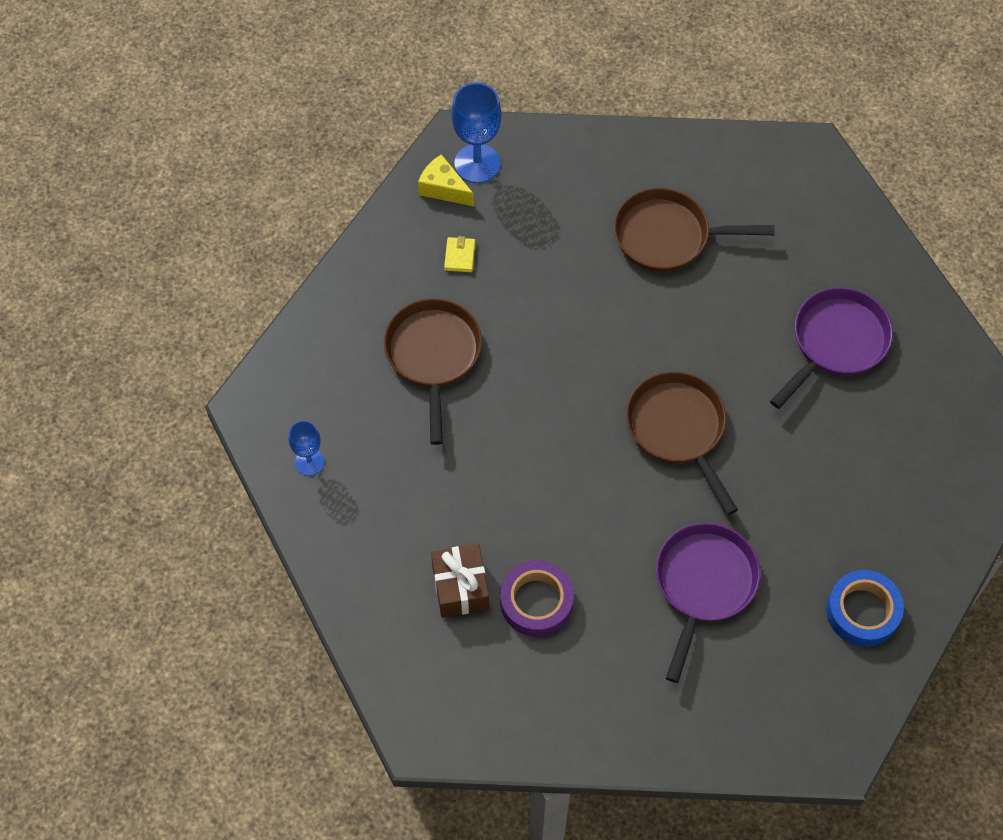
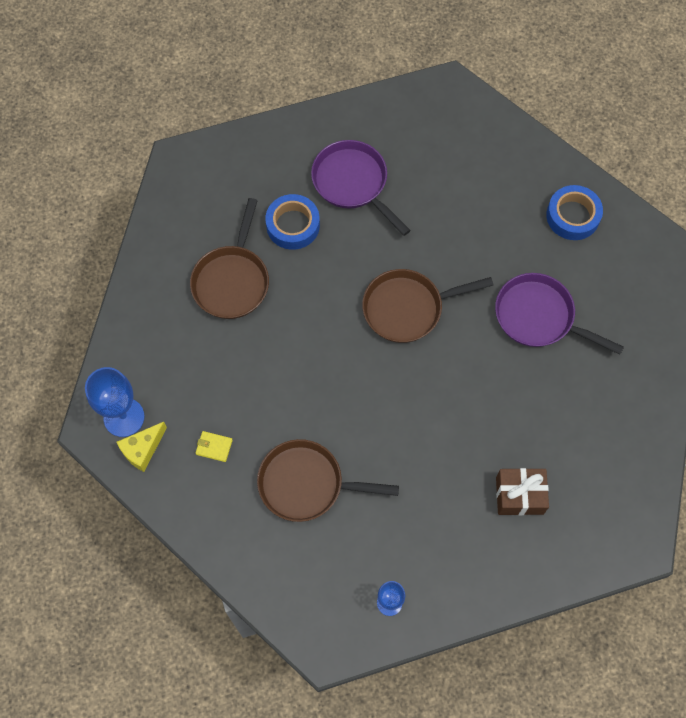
camera: 80 degrees left, 5 degrees up
(536, 602) = (539, 439): purple tape -> none
(758, 286) = (293, 225): none -> blue tape

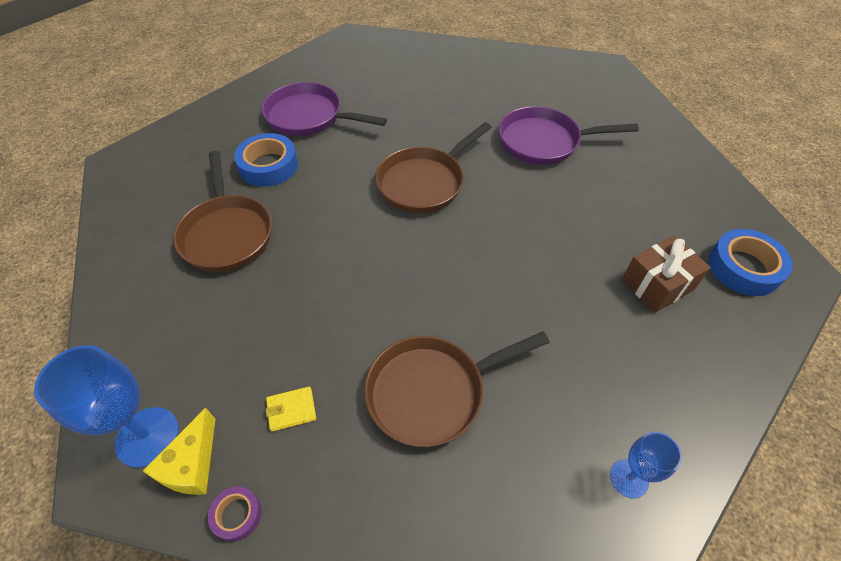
camera: 30 degrees left, 15 degrees down
(156, 493) = (237, 515): none -> purple tape
(572, 216) = (511, 72): blue tape -> blue tape (744, 268)

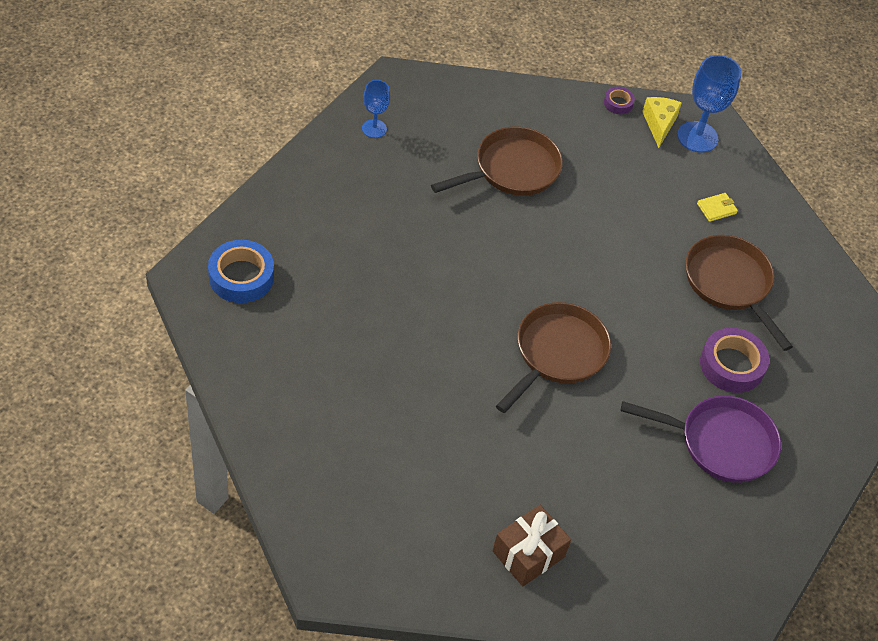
camera: 165 degrees right, 0 degrees up
(268, 166) = (731, 365): blue tape -> purple tape
(291, 410) = (608, 155): yellow wallet -> yellow wallet (716, 209)
(544, 142) = (427, 421): purple pan -> none
(657, 284) = (327, 257): brown gift -> brown gift (528, 554)

